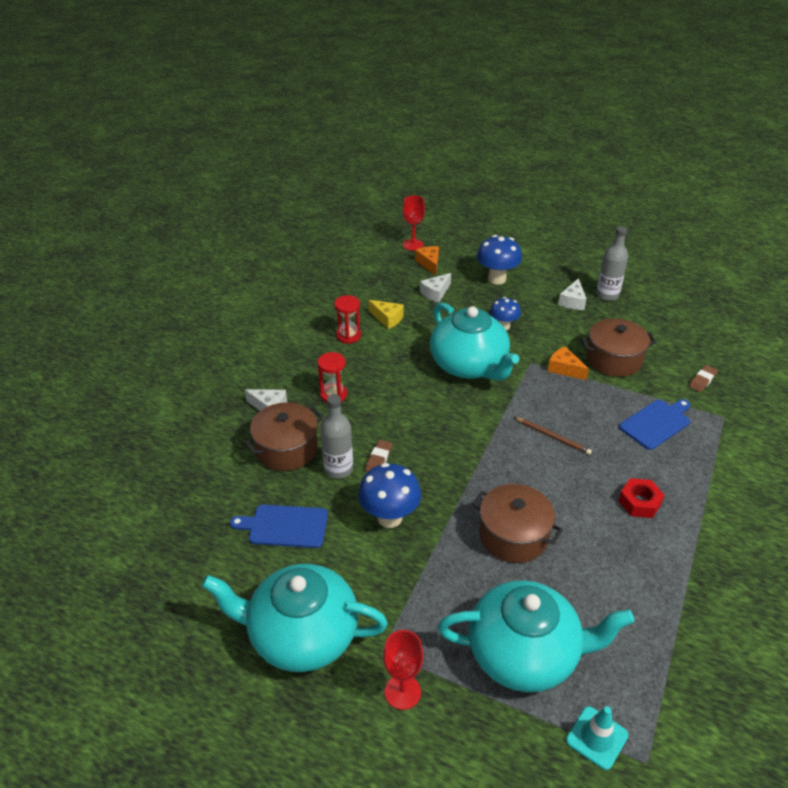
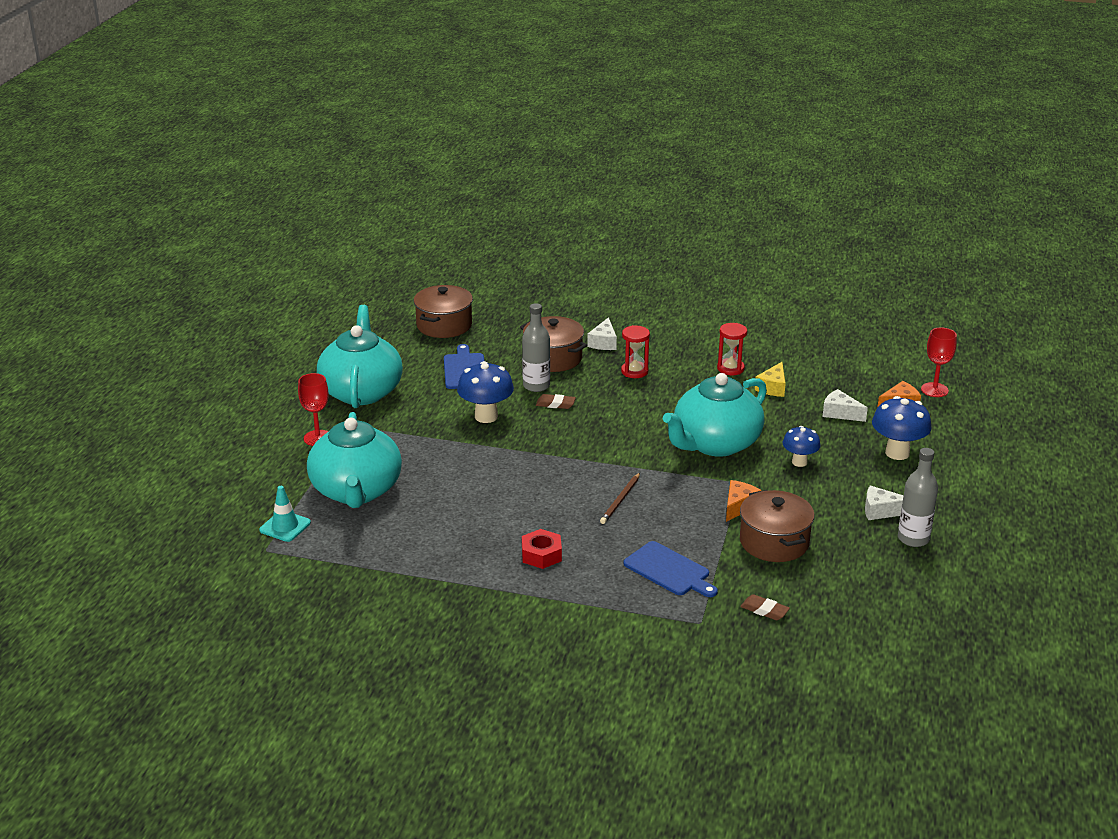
camera: 80 degrees right, 10 degrees down
(513, 536) = (480, 481): brown pot -> brown pot (444, 325)

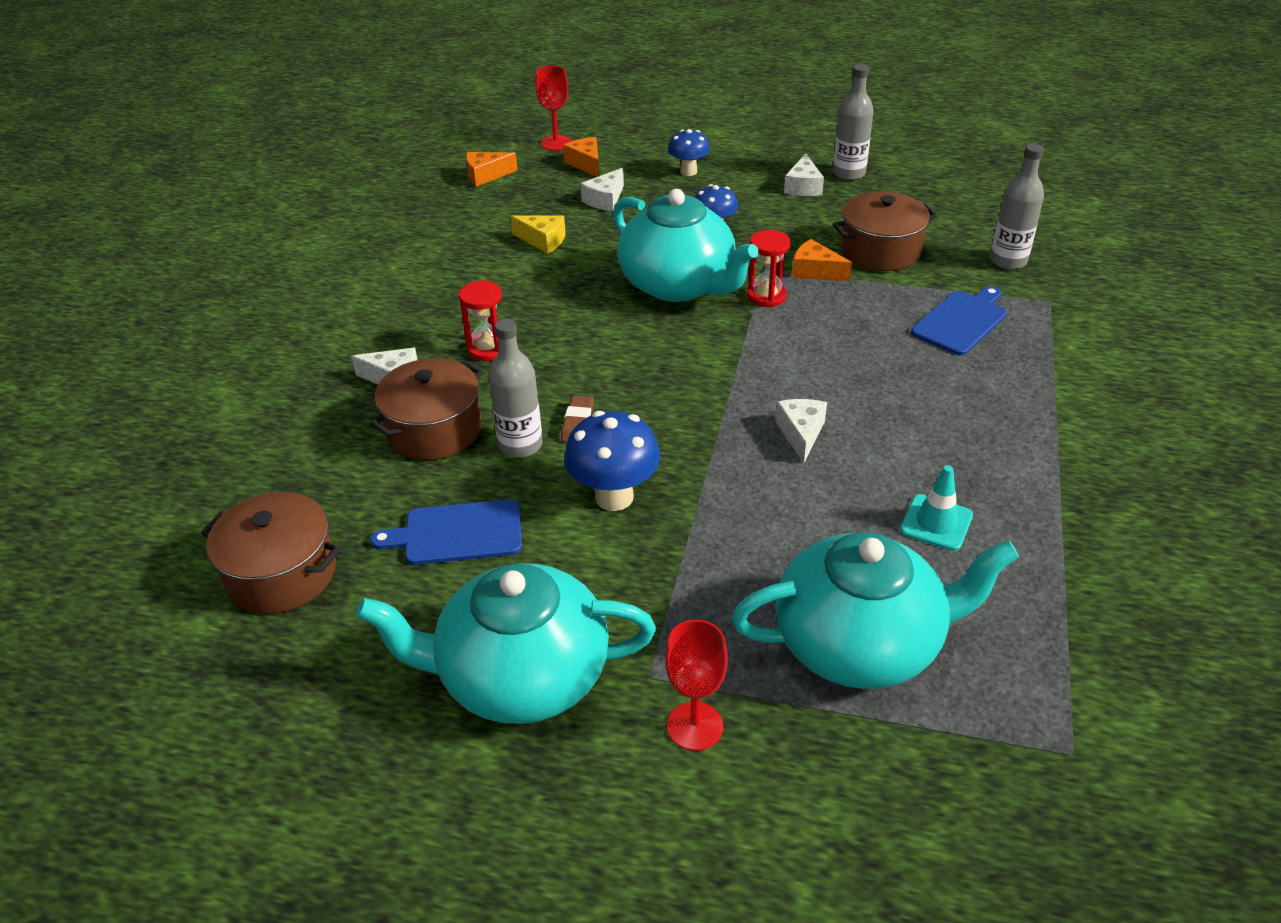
camera: 90 degrees left, 10 degrees up
(285, 526) = (993, 734): turquoise traffic cone -> turquoise traffic cone (936, 523)
(537, 485) = (801, 434): none -> white cheese
(541, 555) = (966, 423): red nut -> none
(620, 500) = (823, 358): brown pencil -> none
(730, 368) = (490, 270): red hourglass -> red hourglass (766, 296)
(764, 610) = (1008, 261): brown eraser -> grey bottle
(870, 361) = (486, 175): none -> orange cheese
(897, 453) = (688, 171): blue mushroom -> blue mushroom, size x0.64

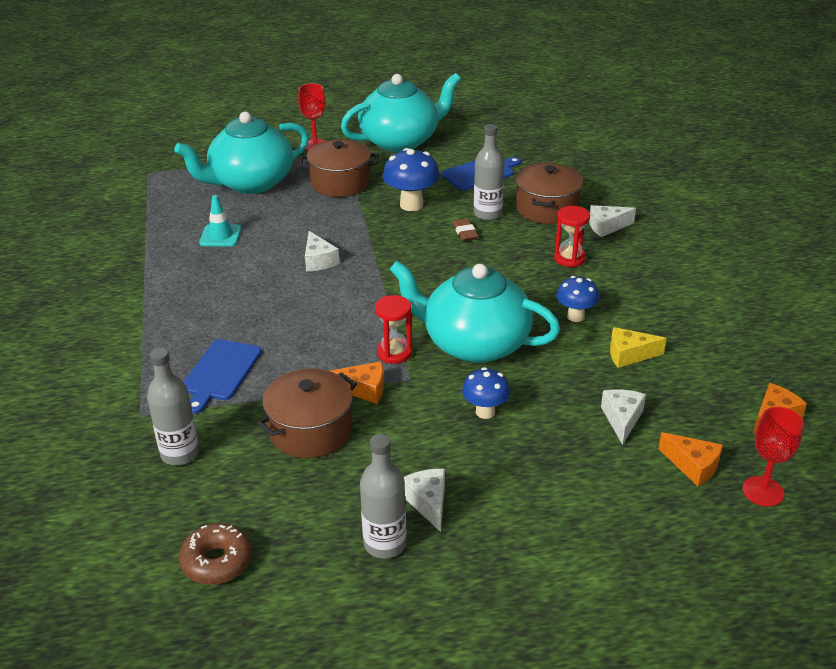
camera: 155 degrees right, 5 degrees down
(281, 574) = (546, 142): brown pot -> brown pot (340, 183)
(688, 171) = (571, 488): blue mushroom -> blue mushroom (575, 316)
(980, 190) = (217, 561): none -> brown donut

